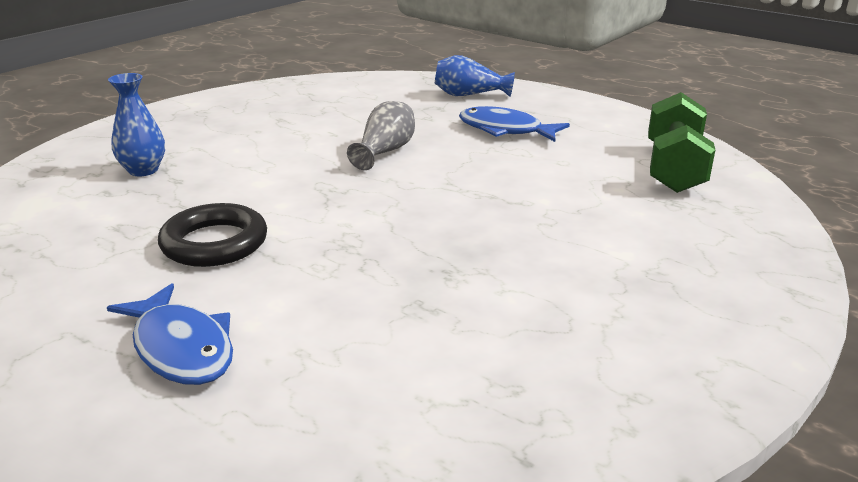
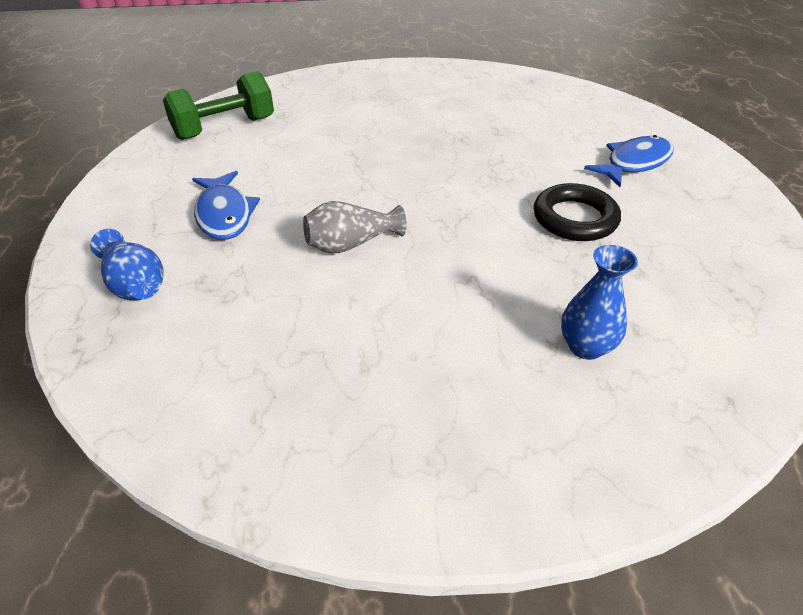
camera: 135 degrees left, 15 degrees up
(181, 348) = (634, 163): blue fish -> blue fish turned 45 degrees clockwise

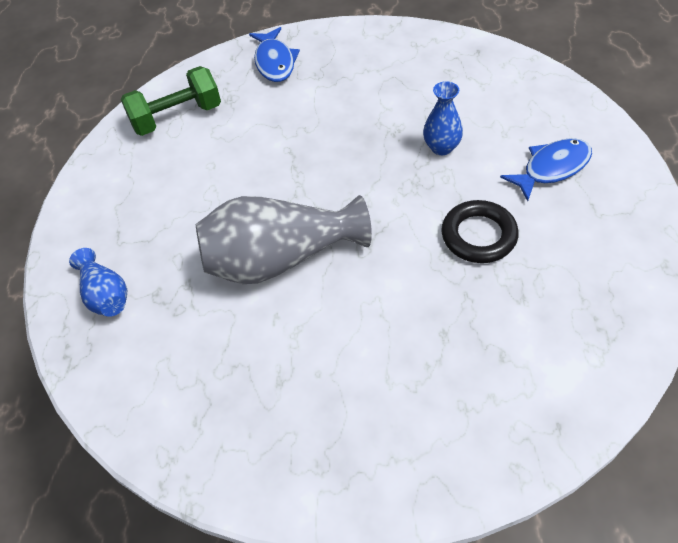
camera: 10 degrees right, 10 degrees up
(224, 214) = (176, 223): blue fish -> blue fish (274, 62)
(351, 244) = (279, 259): grey vase -> grey vase, size x1.97
(585, 347) = (455, 371): blue vase -> blue vase (441, 147)

